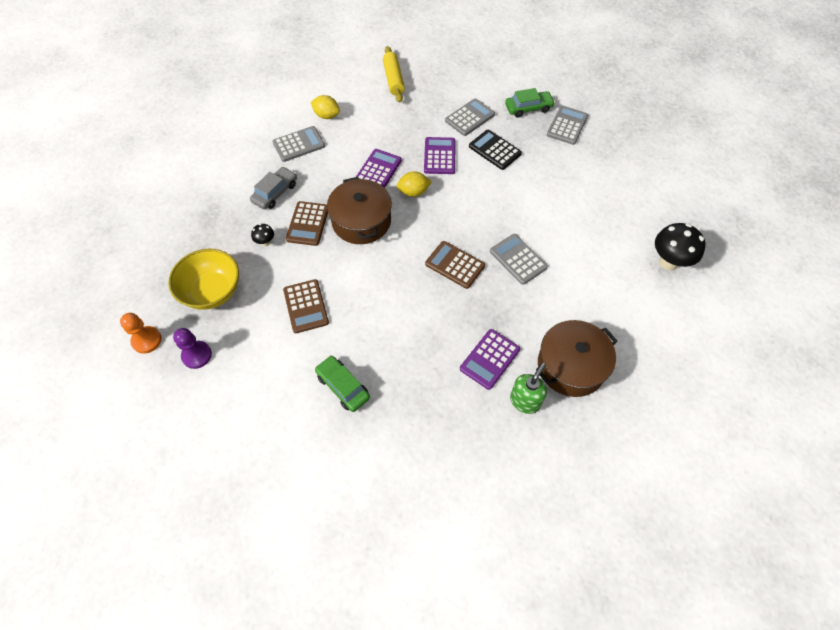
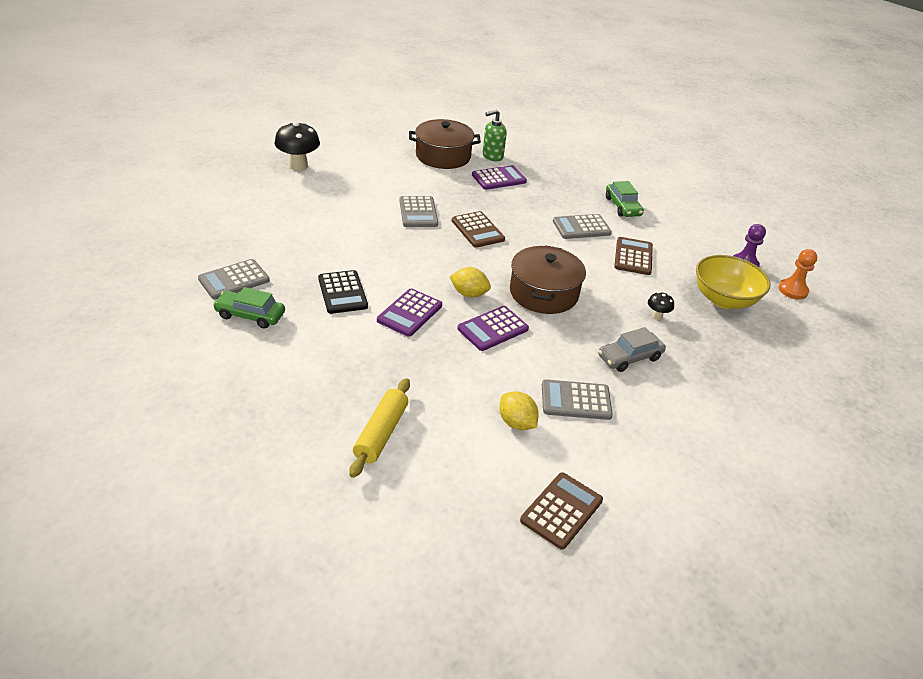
camera: 155 degrees left, 20 degrees down
(308, 224) = (603, 313): brown calculator -> brown calculator (561, 510)
(470, 117) = (331, 336): grey calculator -> grey calculator (581, 227)

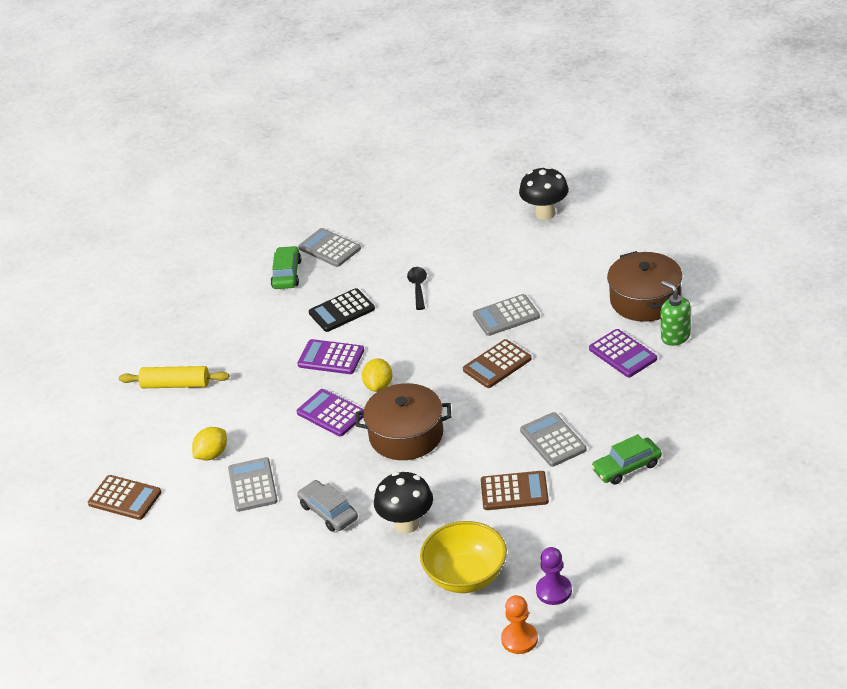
camera: 85 degrees right, 0 degrees up
(343, 244) = (418, 287): none -> black spoon
(657, 316) = (407, 524): black mushroom -> black mushroom, size x2.04

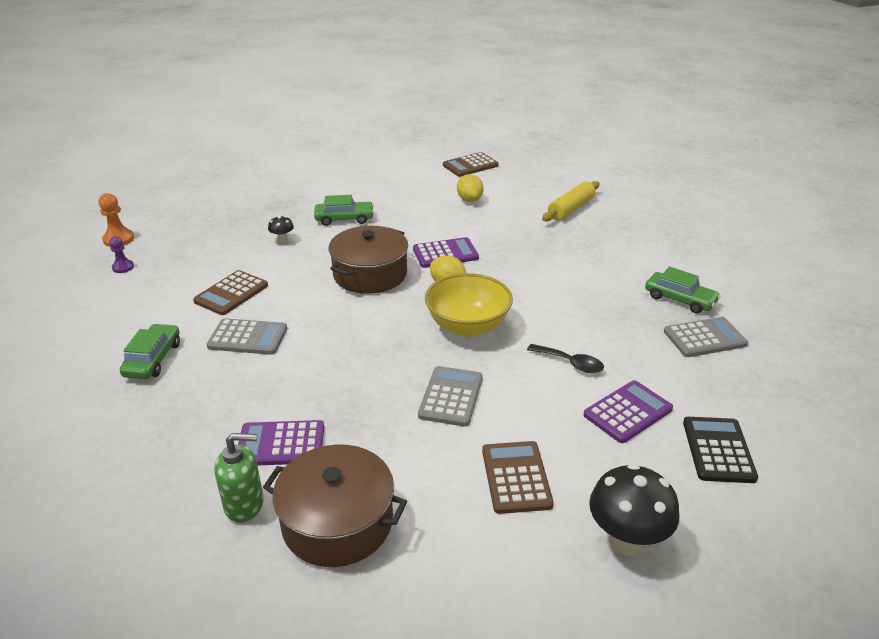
camera: 120 degrees right, 5 degrees down
(252, 485) = (415, 203): grey calculator -> none
(328, 512) = (344, 219): grey car -> green car
(331, 358) = (518, 277): purple calculator -> purple calculator (628, 412)
(342, 311) = (582, 306): black calculator -> black calculator (718, 450)
(407, 524) = (282, 240): black mushroom -> black mushroom, size x0.49
(466, 576) = (199, 242): yellow bowl -> yellow bowl (467, 326)
(497, 364) = (386, 355): brown calculator -> brown calculator (516, 477)
(554, 591) = (123, 267): purple pawn -> purple pawn, size x0.66

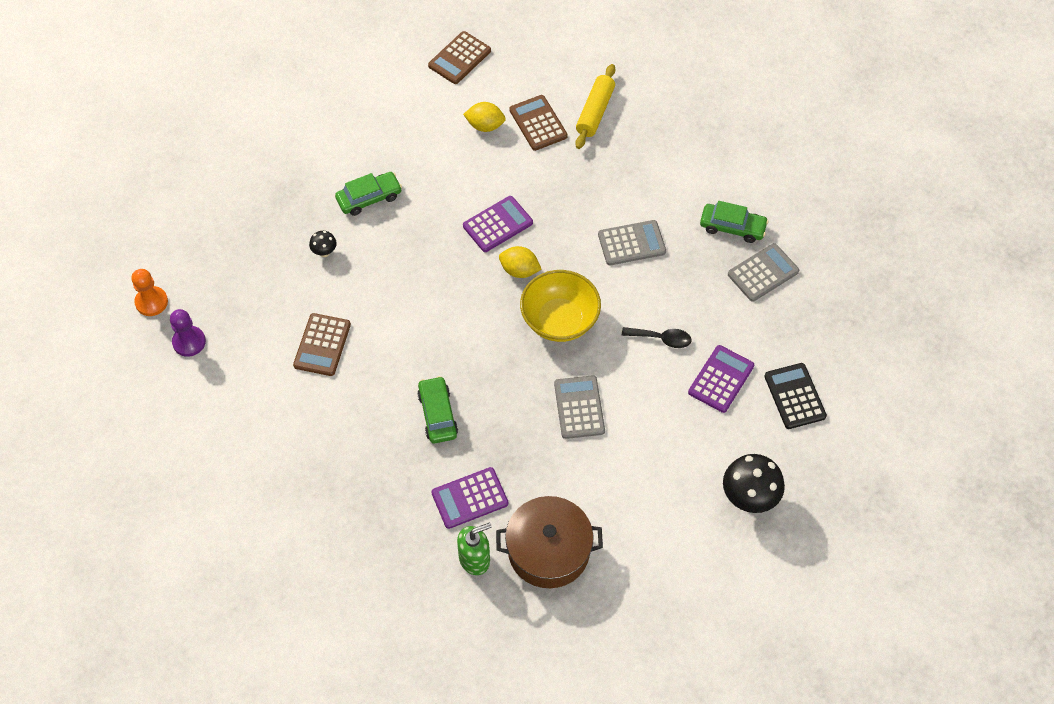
camera: 20 degrees left, 25 degrees up
(123, 267) = (189, 342): purple pawn -> purple pawn, size x1.53
(153, 359) = (306, 447): green car -> green car (437, 414)
(248, 337) = (373, 396): grey calculator -> grey calculator (631, 243)
(370, 274) = (439, 277): brown pot -> none
(469, 200) = (485, 126): yellow lemon -> yellow lemon turned 45 degrees counterclockwise
(516, 477) = (658, 470): brown calculator -> brown calculator (538, 123)

